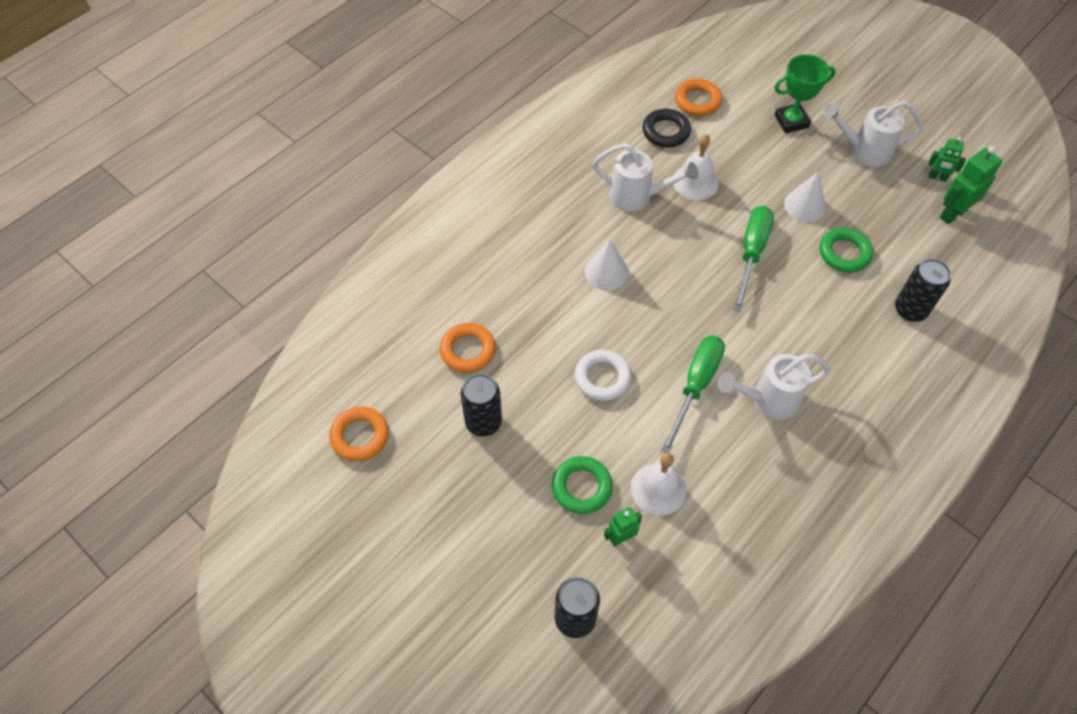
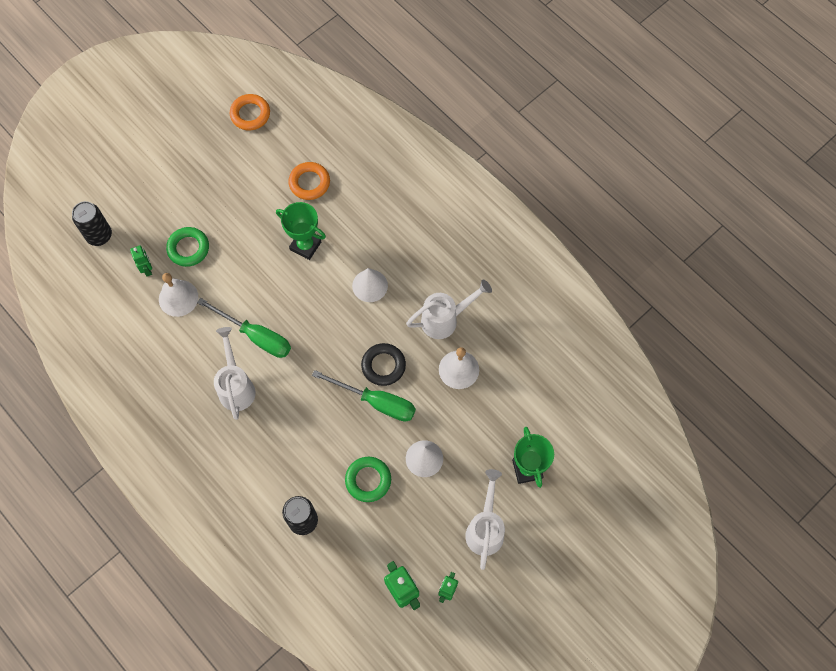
camera: 95 degrees right, 10 degrees up
(483, 422) = (249, 190): black can -> none
(560, 345) = (305, 246): none -> green trophy
(602, 378) = (273, 271): white ring -> none
(638, 197) = (445, 319): white watering can -> white watering can turned 135 degrees counterclockwise
(666, 131) = (520, 353): black ring -> black ring (383, 366)
(697, 101) = (558, 388): orange ring -> none

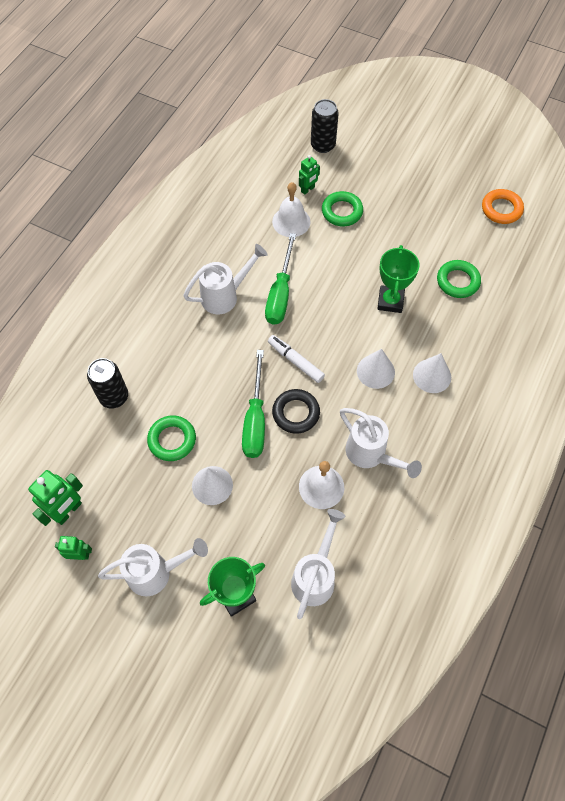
camera: 70 degrees right, 5 degrees down
(309, 183) = (457, 281): orange ring -> green ring
(332, 348) = (295, 361): none -> white marker
(392, 243) = (432, 376): none -> white cone
(531, 401) = (315, 575): none -> white watering can

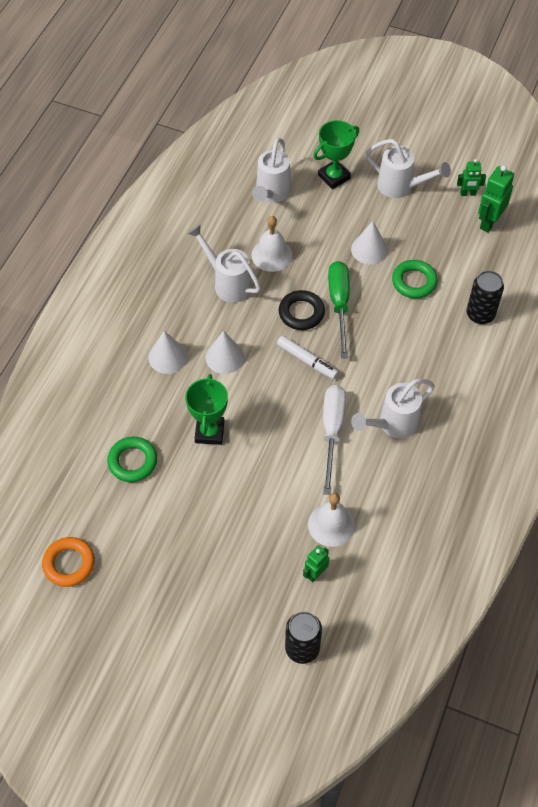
camera: 175 degrees right, 5 degrees down
(157, 572) = (401, 187): white watering can -> white watering can turned 135 degrees counterclockwise
(280, 293) = (332, 432): green screwdriver -> white screwdriver
(342, 211) = (270, 544): green ring -> none

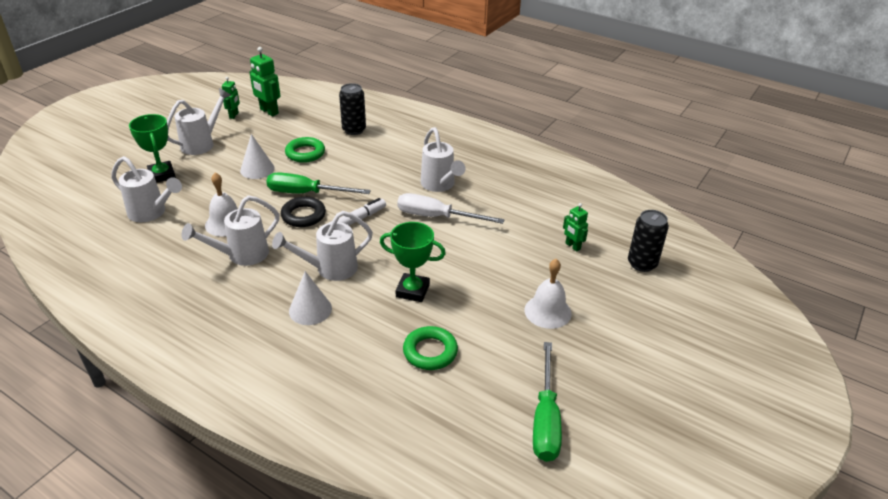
camera: 80 degrees left, 20 degrees down
(69, 564) = (545, 419): orange ring -> green screwdriver
(225, 357) = (329, 269): white cone -> white watering can
(331, 524) = (527, 231): white bell -> white bell (547, 311)

